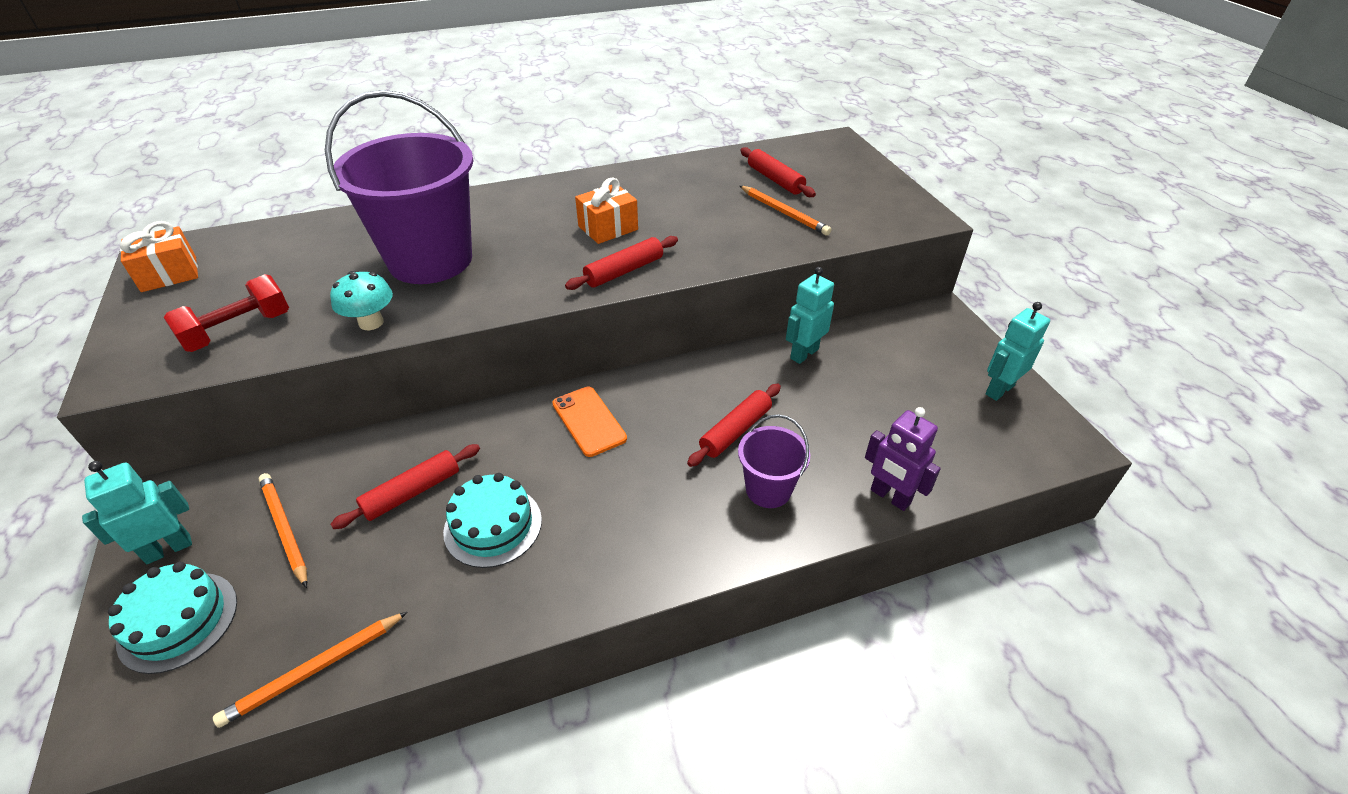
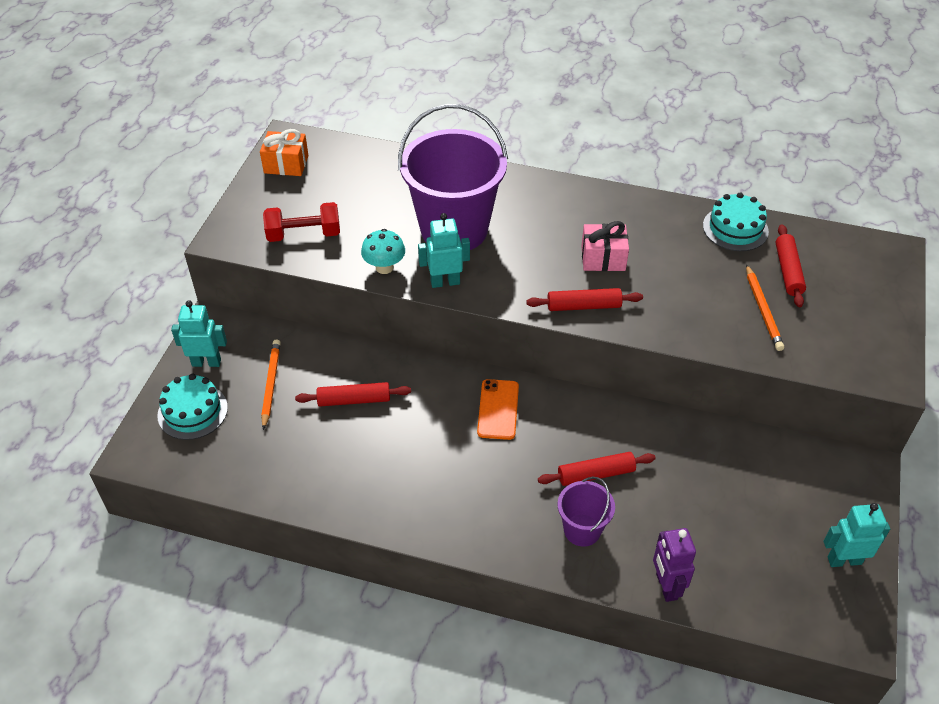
camera: 35 degrees right, 5 degrees up
(314, 669) = (244, 481): orange pencil -> none
(493, 525) = (387, 450): turquoise cake -> turquoise cake (735, 228)
(608, 228) = (603, 258): orange gift -> pink gift
(804, 353) = (705, 440): turquoise robot -> turquoise robot (445, 282)

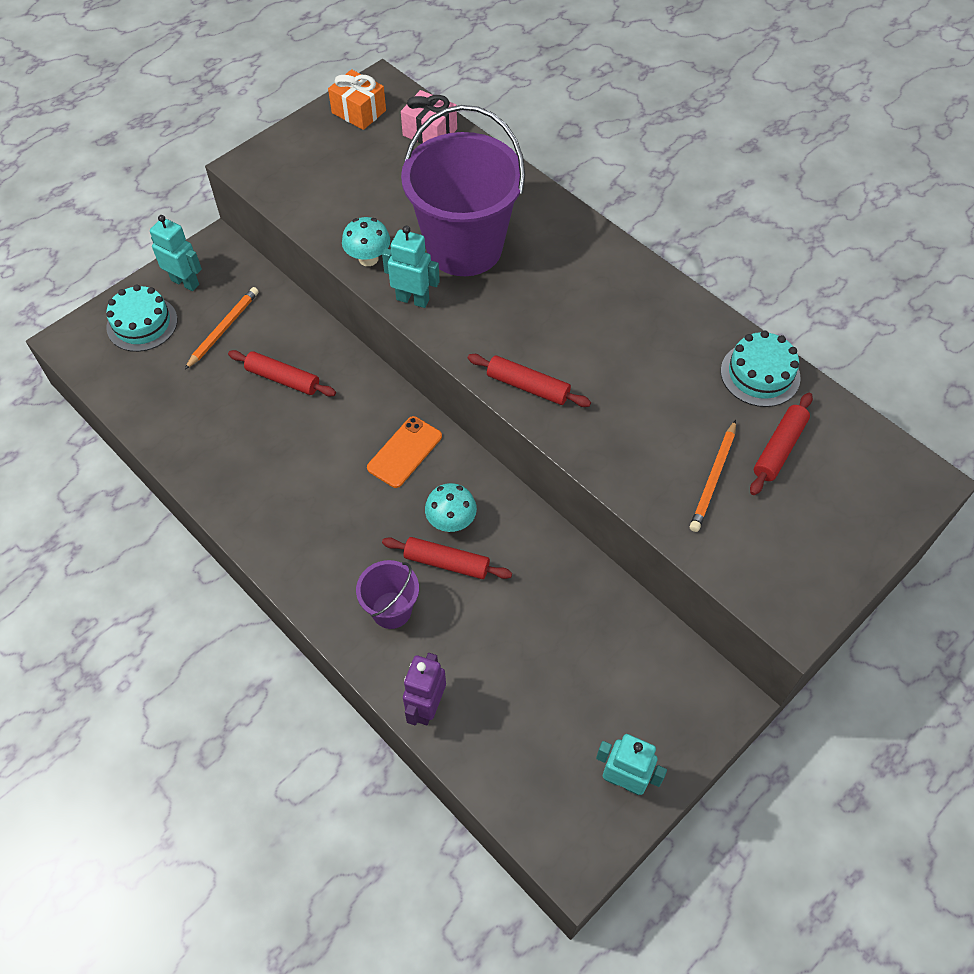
camera: 30 degrees right, 10 degrees up
(304, 234) = (321, 192): red dumbbell -> none
(575, 443) = (451, 521): none -> turquoise mushroom
(603, 258) = (589, 344): pink gift -> pink gift (430, 132)

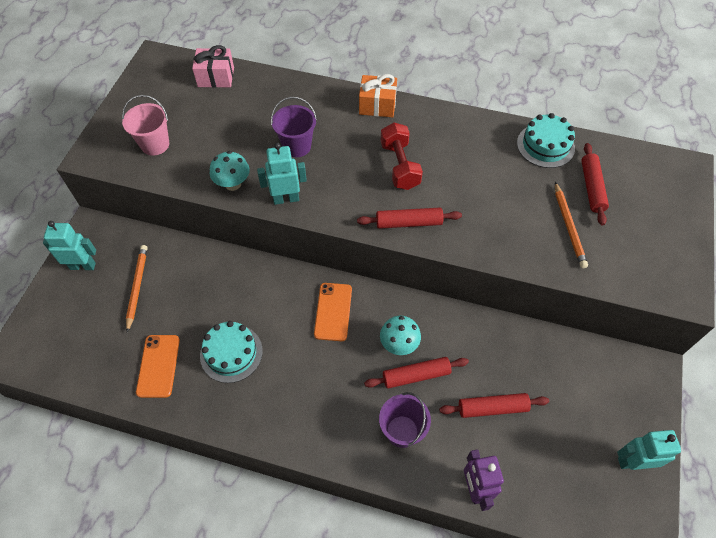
camera: 30 degrees left, 0 degrees up
(142, 323) = (67, 313): turquoise cake -> turquoise cake (231, 353)
(194, 418) = (158, 366): none -> orange phone
(283, 379) = (208, 302): red rolling pin -> red rolling pin (492, 408)
(317, 181) = (155, 144): none -> pink bucket
(359, 112) = (153, 83): orange gift -> orange gift (377, 105)
(464, 247) = (297, 146): purple bucket -> purple bucket, size x0.47
(564, 320) = (399, 166): none -> red dumbbell

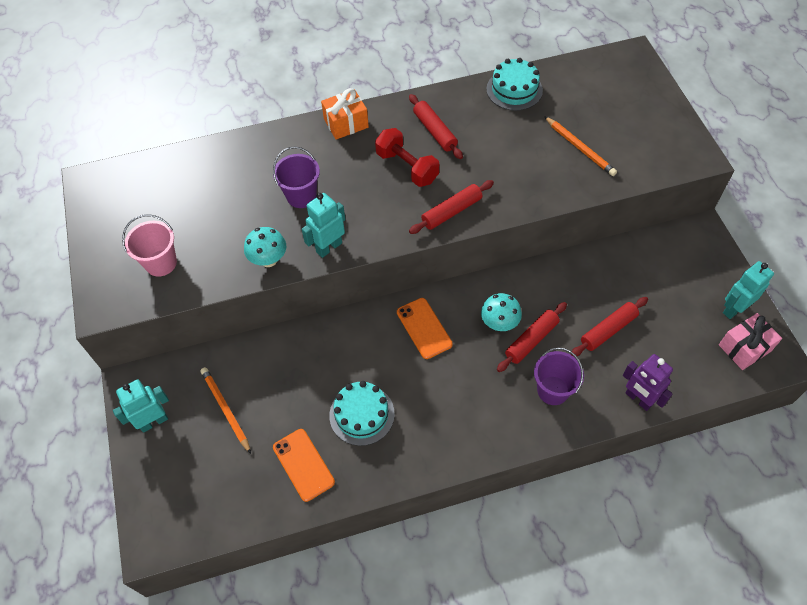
camera: 30 degrees left, 0 degrees up
(216, 77) = (169, 170): pink gift -> pink gift (744, 348)
(591, 187) = (575, 107): red rolling pin -> red rolling pin (435, 131)

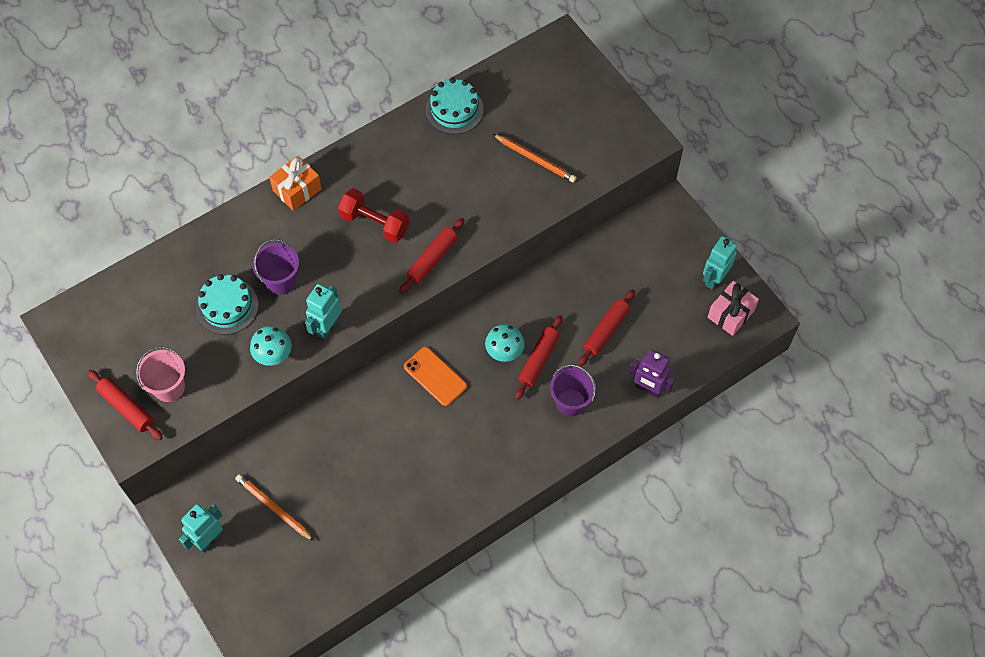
camera: 20 degrees left, 5 degrees up
(303, 464) = (366, 536): orange phone -> none
(362, 414) = (403, 475): turquoise cake -> turquoise cake (227, 306)
(435, 131) = (389, 176): red rolling pin -> red rolling pin (126, 407)

